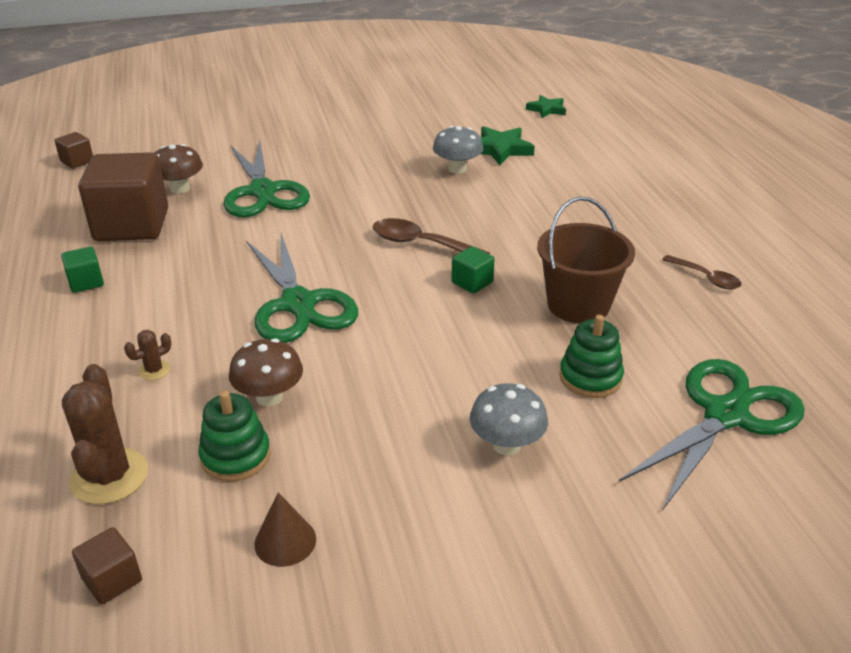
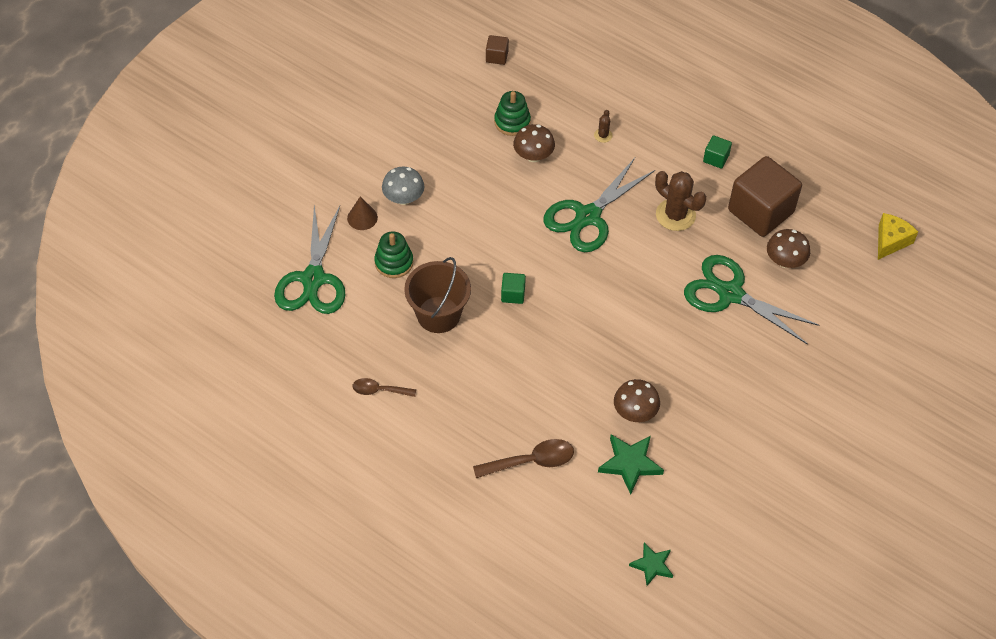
camera: 140 degrees right, 20 degrees up
(77, 161) = (890, 241): brown cube -> yellow cheese
(109, 476) = (550, 84): brown cactus -> brown cactus (675, 215)
(285, 541) = (452, 104): brown cone -> brown cone (362, 217)
(298, 304) = (588, 216): green scissors -> green scissors turned 75 degrees counterclockwise
(421, 244) = (575, 309): brown spoon -> brown spoon (531, 461)
(457, 169) = (635, 412): grey mushroom -> brown mushroom

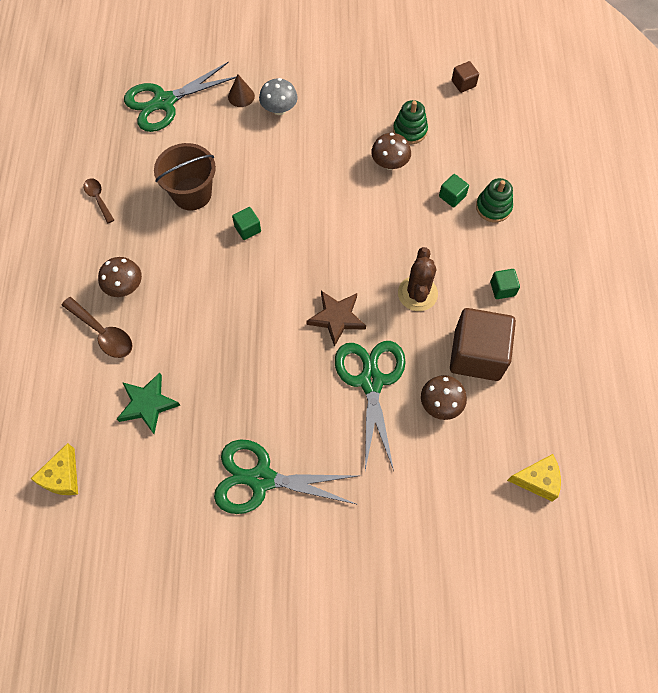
camera: 55 degrees right, 10 degrees up
(394, 262) = (217, 139): green stacking toy -> green stacking toy (493, 207)
(588, 216) = (363, 234): green scissors -> green scissors (261, 479)
(603, 135) = (452, 196): brown cactus -> green cube
(635, 412) = (199, 378): brown mushroom -> brown mushroom (124, 286)
(652, 565) = (63, 477): green star -> yellow cheese
(654, 282) = (337, 318): none -> brown star

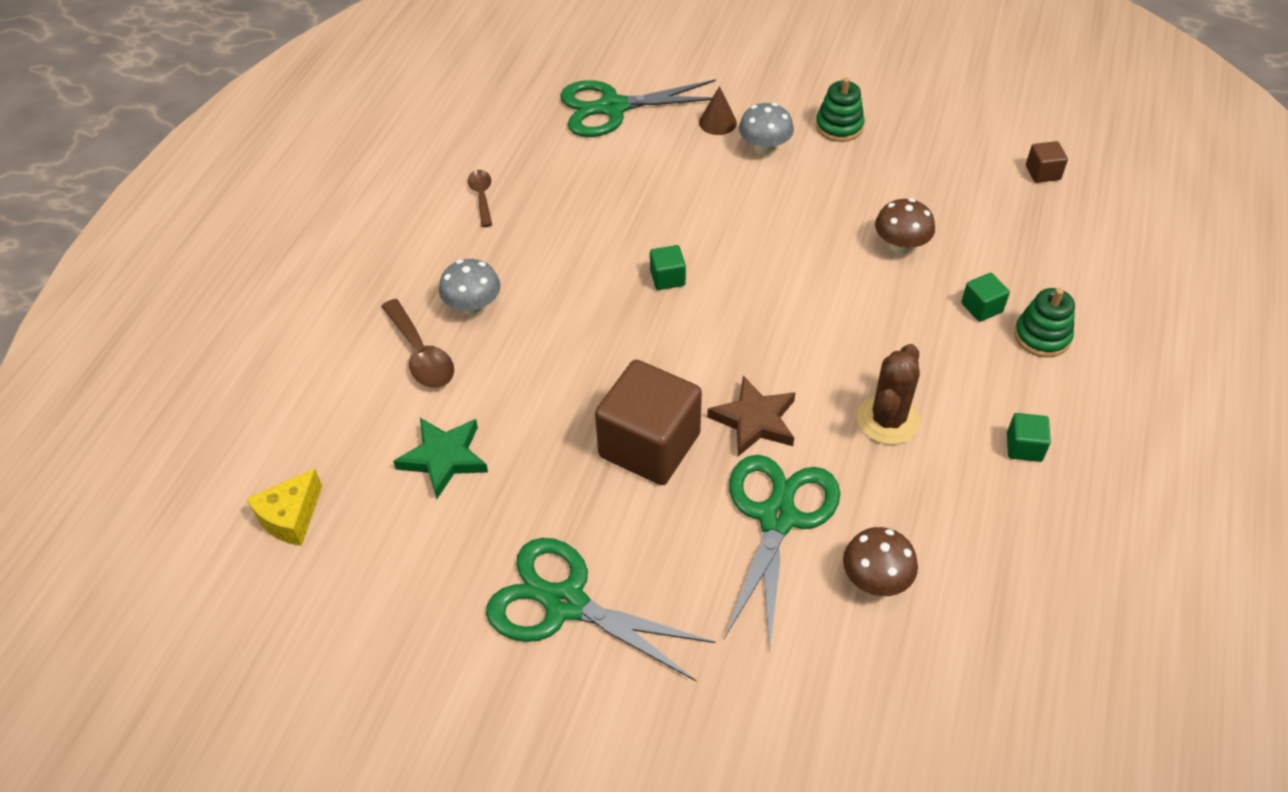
camera: 20 degrees right, 15 degrees down
(124, 286) = (473, 306): brown mushroom -> grey mushroom
(192, 193) = (607, 219): brown bucket -> none
(410, 130) = (944, 212): green stacking toy -> green stacking toy (839, 126)
(477, 355) = (955, 526): brown cube -> brown cube (649, 445)
(537, 480) = (1001, 737): yellow cheese -> none

